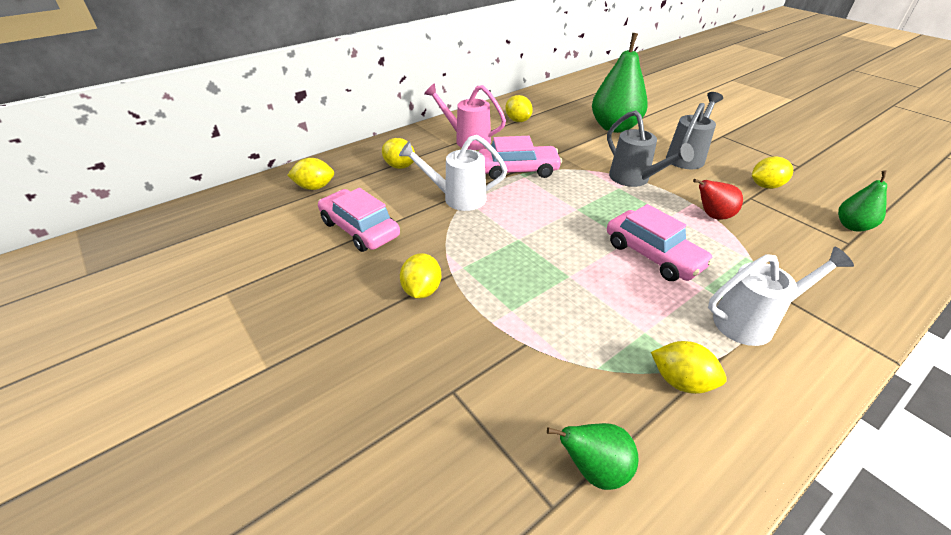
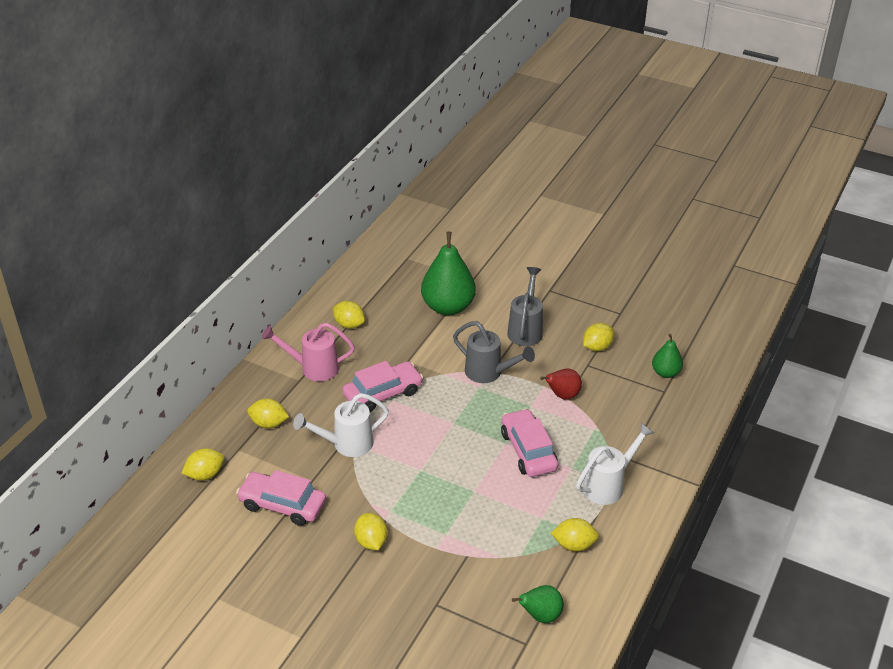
camera: 25 degrees left, 0 degrees up
(653, 255) = (528, 450): pink car -> pink car turned 135 degrees counterclockwise

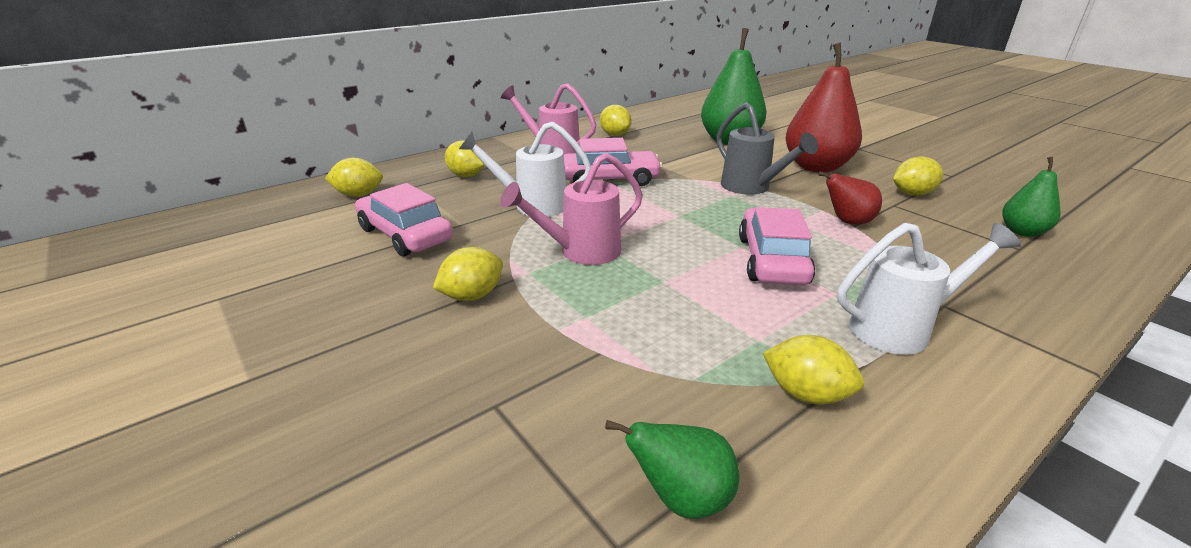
camera: 25 degrees right, 10 degrees down
(371, 542) = (472, 296): yellow lemon -> yellow lemon turned 45 degrees clockwise
(411, 482) = (581, 252): none -> pink watering can
(526, 329) = (816, 167): grey watering can -> red pear

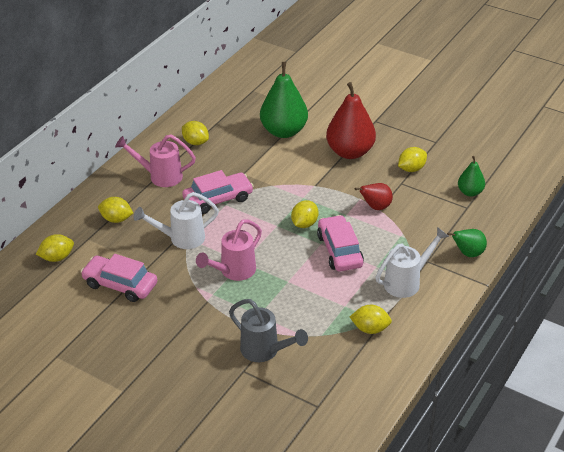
camera: 20 degrees left, 10 degrees up
(472, 296) = (193, 318): yellow lemon -> yellow lemon (304, 224)
(681, 498) = (333, 384): green pear -> green pear (468, 253)
(751, 188) = (313, 186): grey watering can -> grey watering can (265, 351)

